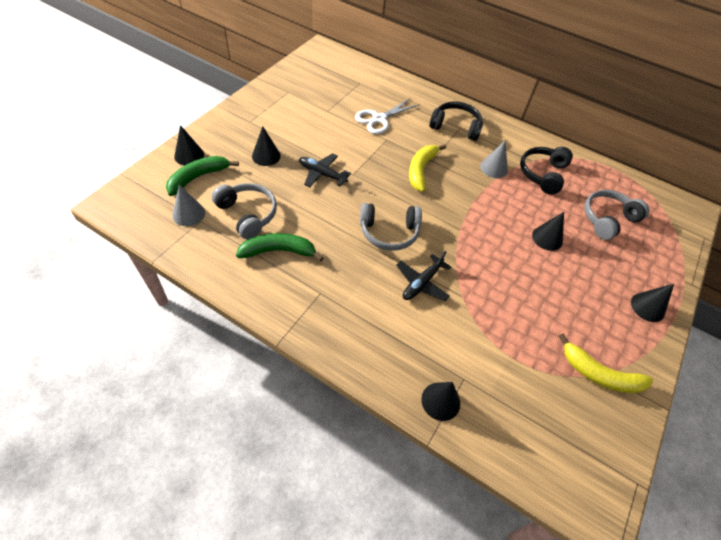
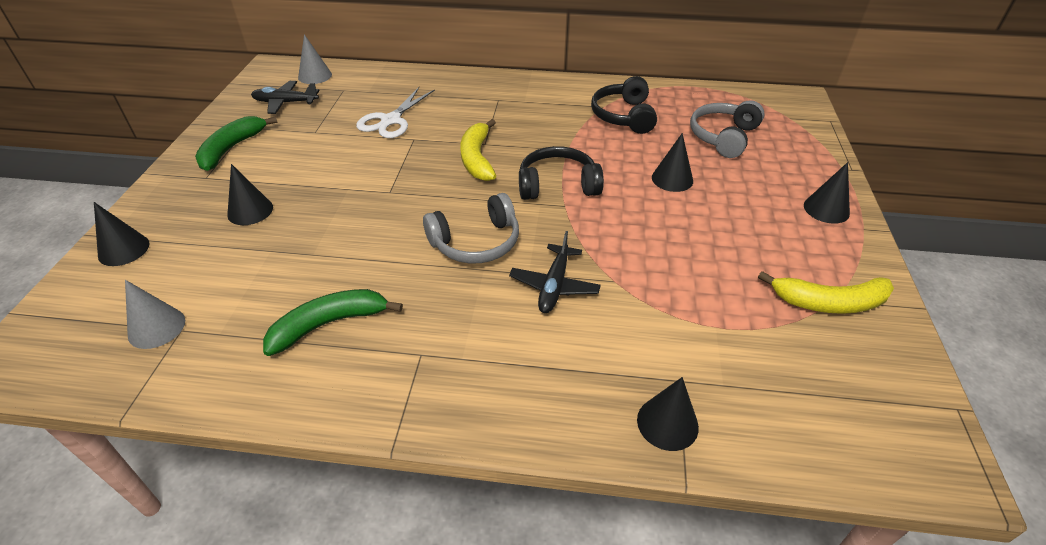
camera: 20 degrees left, 10 degrees down
(198, 178) = (152, 274): green banana -> green banana (231, 149)
(248, 214) = (257, 293): grey headphones -> none
(322, 174) = (345, 206): black plane -> black plane (285, 103)
(455, 127) = (493, 100): black headphones -> black headphones (557, 185)
(493, 168) = (564, 128): grey cone -> grey cone (315, 76)

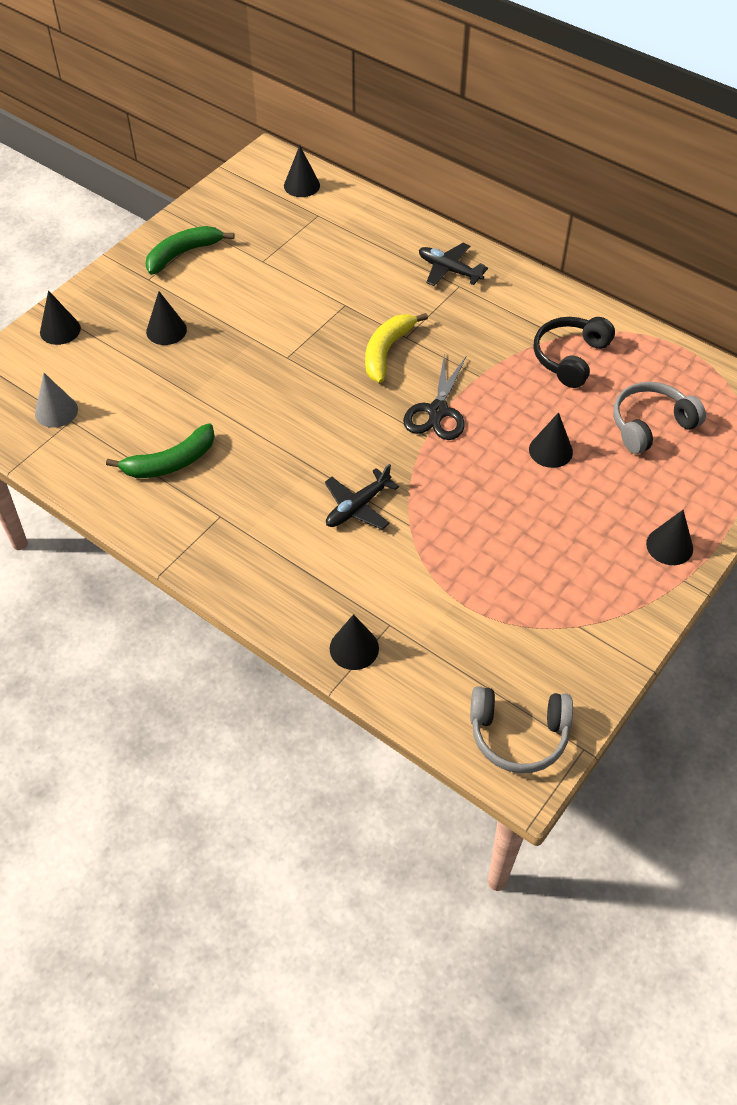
camera: 30 degrees right, 10 degrees up
(285, 103) = (256, 213): black plane -> black plane (449, 270)
(315, 76) = (301, 185): grey cone -> black cone
(329, 324) = (171, 462): green banana -> green banana turned 150 degrees clockwise
(390, 120) = (338, 273): white scissors -> none
(476, 242) = (324, 439): grey headphones -> grey headphones (518, 735)
(557, 185) = (437, 411): black headphones -> black scissors
(829, 302) = (573, 626): yellow banana -> none

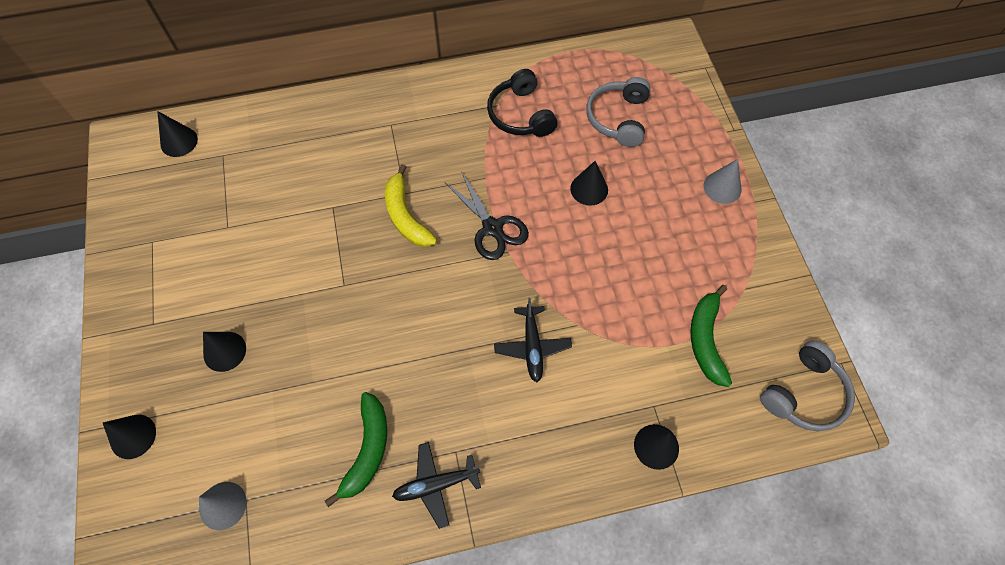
camera: 50 degrees left, 10 degrees up
(183, 254) = (154, 277): green banana -> green banana (706, 340)
(449, 270) = (369, 118): black plane -> black plane (435, 485)
(669, 546) = (722, 187): black cone -> grey cone

